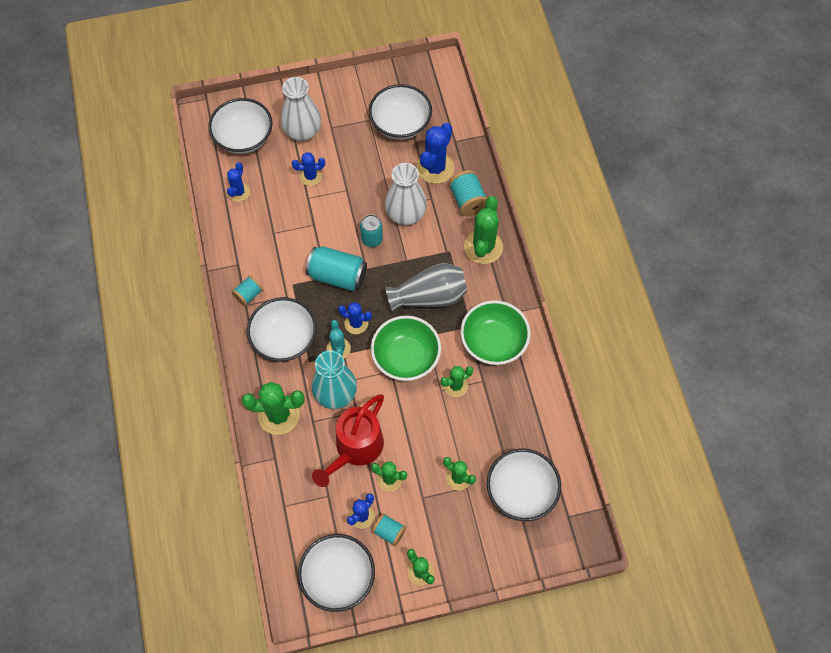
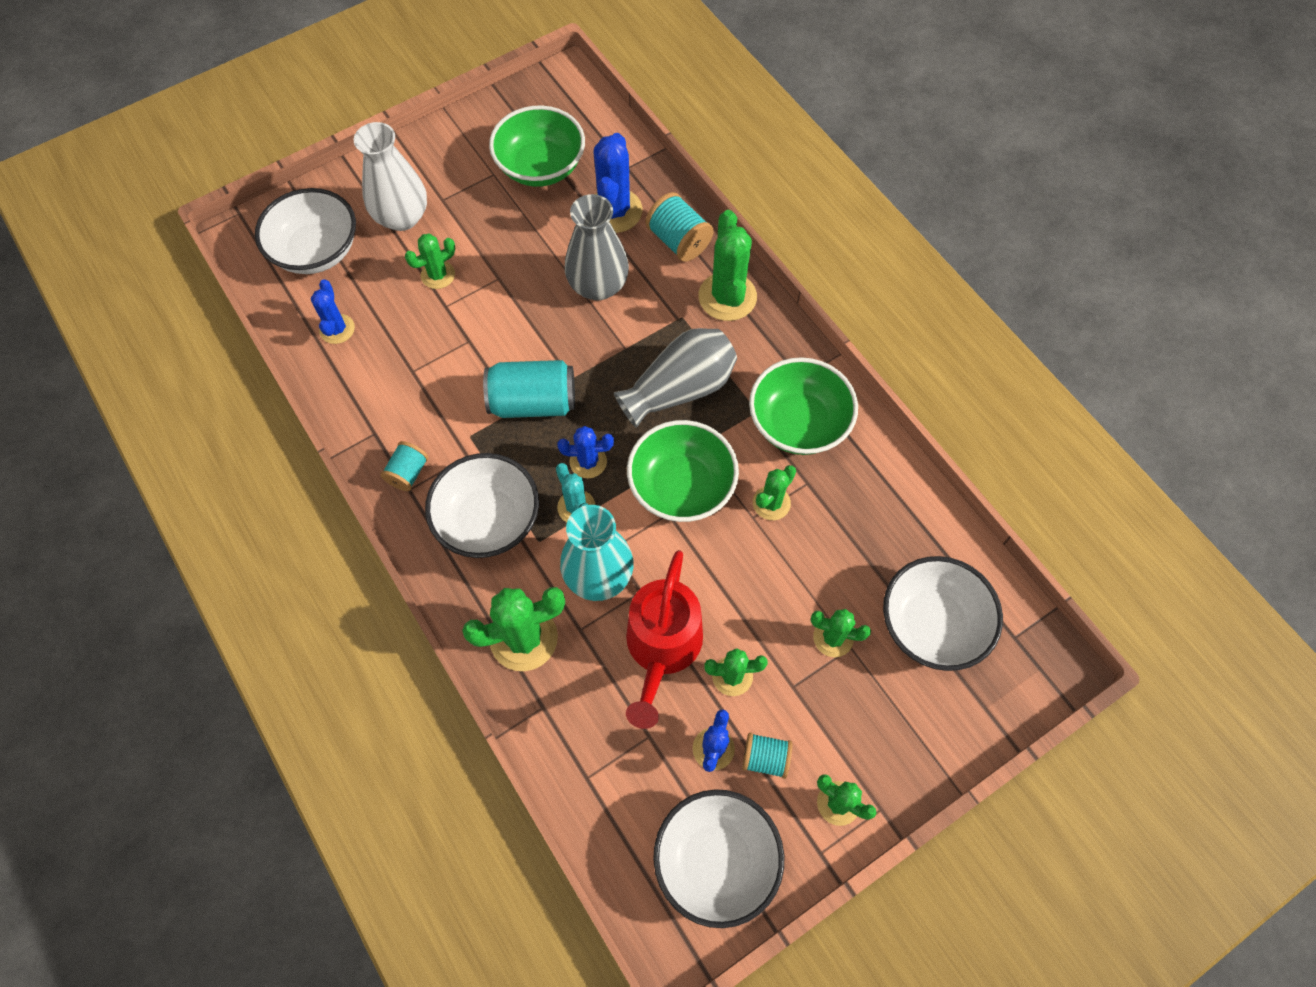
camera: 20 degrees left, 0 degrees up
(310, 176) = (438, 275): blue cactus -> green cactus
(372, 239) = (563, 334): turquoise can -> none
(400, 124) = (540, 167): white bowl -> green bowl
(405, 214) = (598, 286): white vase -> grey vase

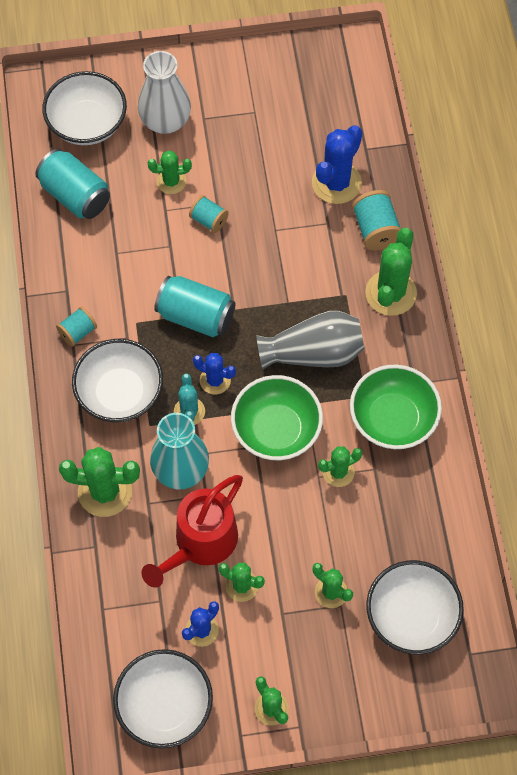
camera: 25 degrees right, 0 degrees up
(337, 329) = (75, 195): blue cactus -> turquoise can
(540, 167) = (295, 120): green bowl -> none
(598, 286) = (292, 241): grey vase -> none
(765, 758) = (235, 654): turquoise spool -> turquoise spool (209, 220)

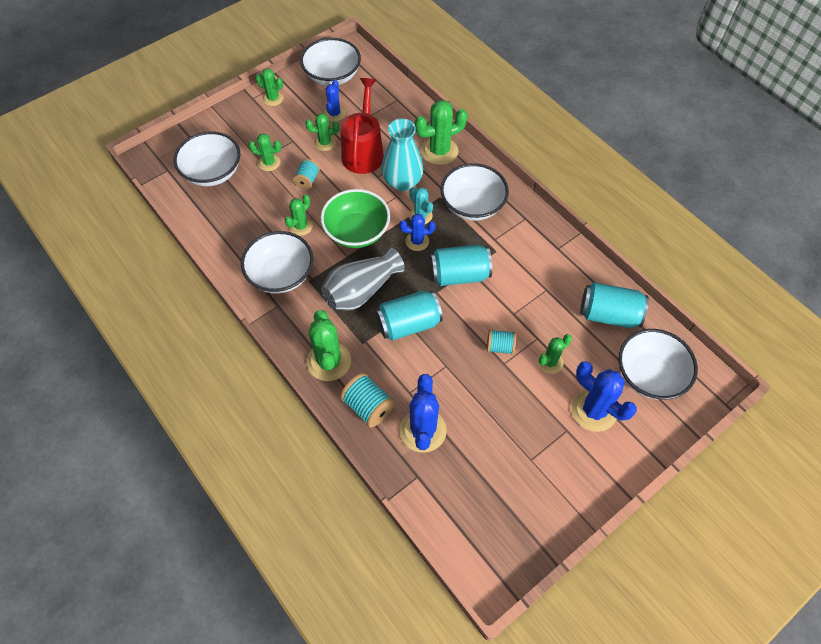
camera: 150 degrees right, 5 degrees down
(78, 332) = (528, 227): turquoise spool -> turquoise spool (307, 180)
(165, 121) = (594, 410): white vase -> blue cactus
(285, 290) = (408, 324): none -> turquoise can
(393, 419) = (281, 275): green bowl -> white bowl

